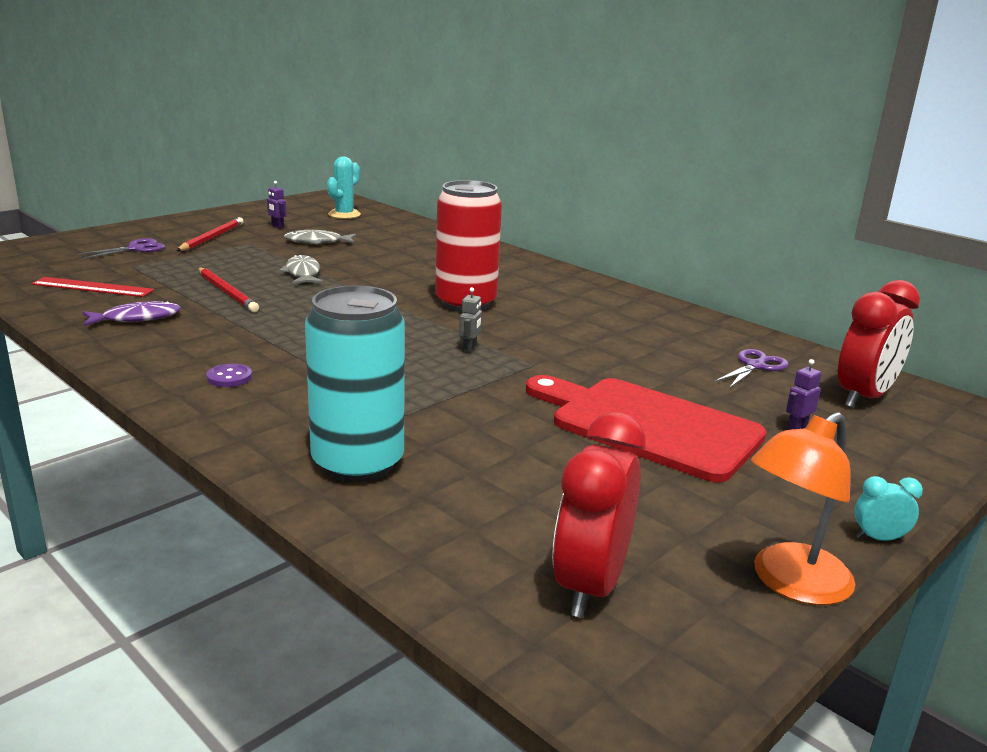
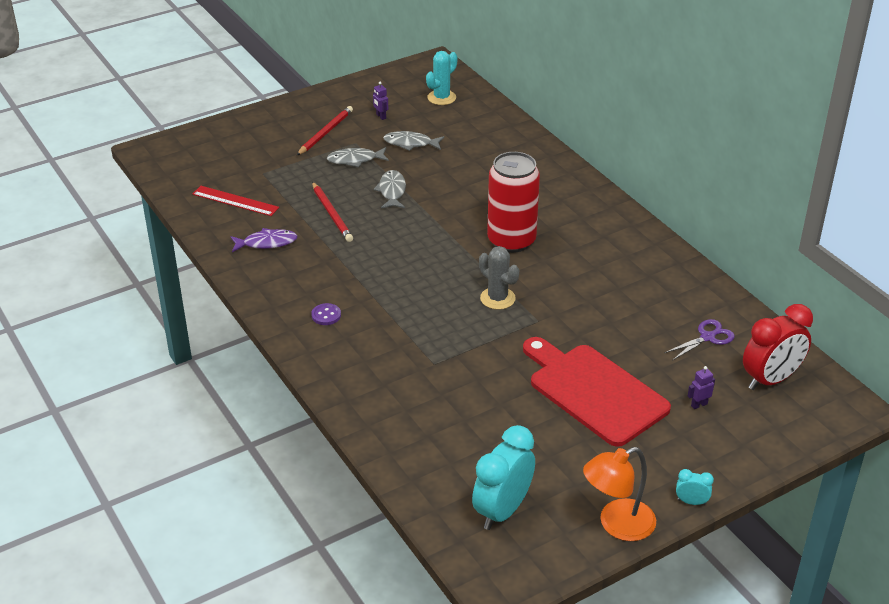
camera: 15 degrees right, 15 degrees up
(136, 249) = (265, 147): purple scissors -> none
(252, 254) = (355, 160): none -> grey fish
(358, 463) = (395, 404): turquoise can -> none
(470, 349) = (497, 298): grey robot -> grey cactus
(590, 586) = (502, 510): red clock -> turquoise clock

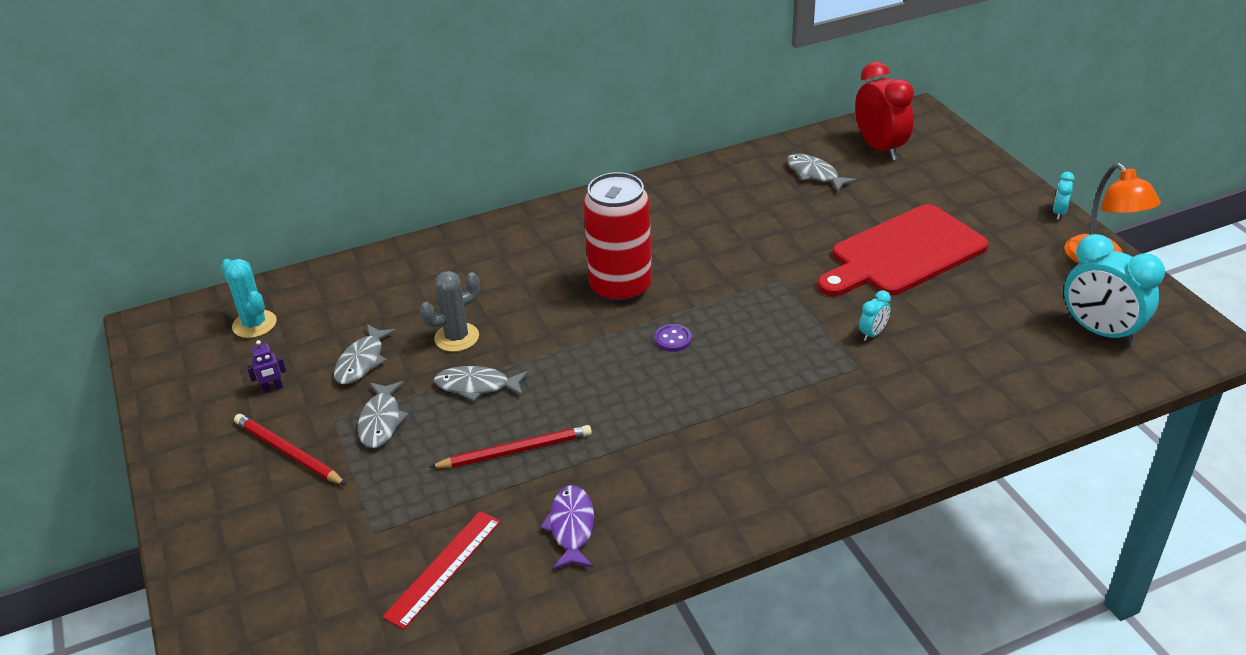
camera: 80 degrees left, 0 degrees up
(326, 315) = (756, 463): purple button -> purple button (673, 339)
(477, 372) = (873, 334): none -> turquoise clock
(497, 298) = (735, 307): grey cactus -> grey cactus (456, 337)
(699, 405) = (919, 192): purple robot -> none
(707, 337) = (815, 174): purple scissors -> grey fish

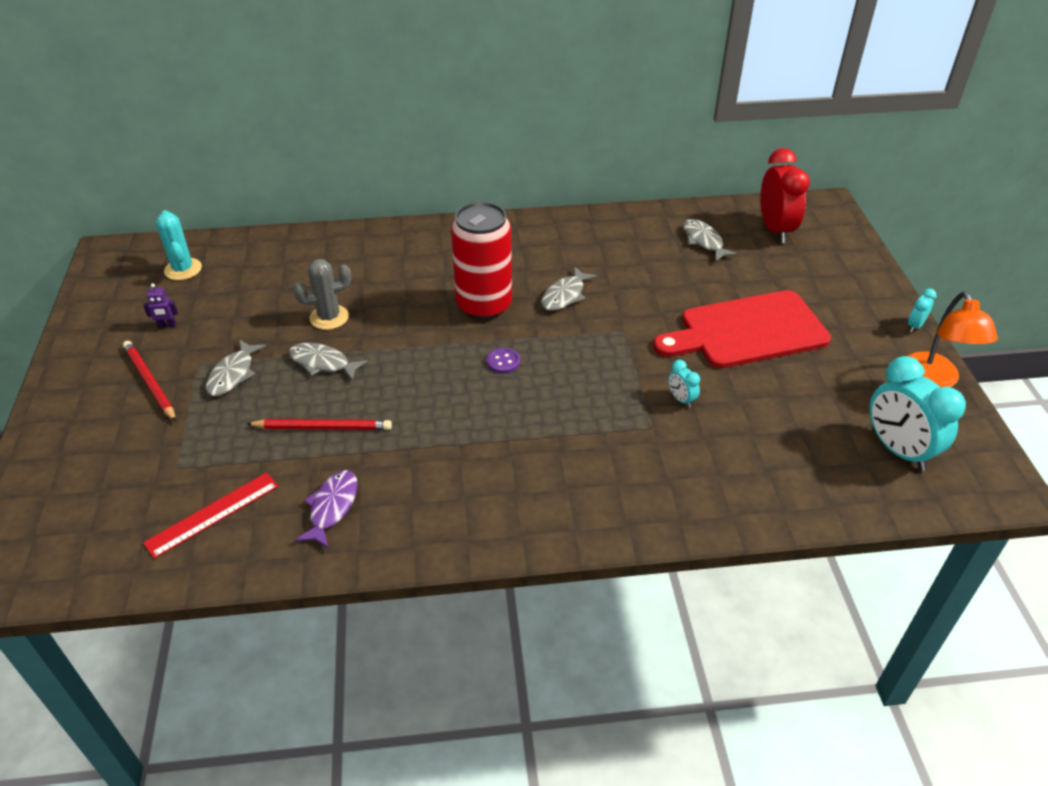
camera: 15 degrees right, 5 degrees up
(362, 361) = (246, 320): grey fish -> grey fish (565, 295)
(873, 334) = (681, 399): turquoise clock -> turquoise clock turned 90 degrees clockwise

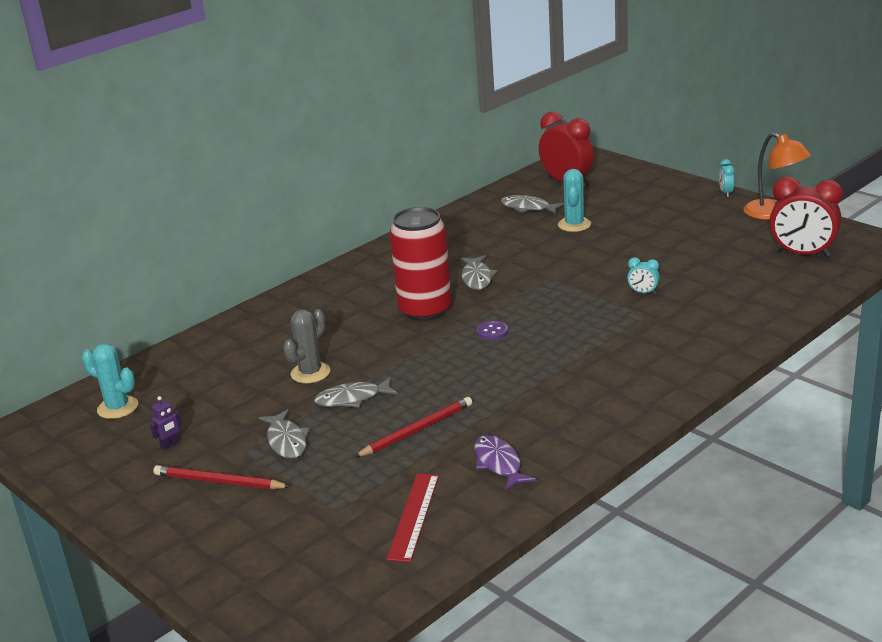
camera: 35 degrees left, 15 degrees down
(720, 283) = (574, 225): none -> turquoise cactus
(747, 331) = (630, 241): red cutting board -> none
(898, 450) = (802, 254): turquoise clock -> red clock

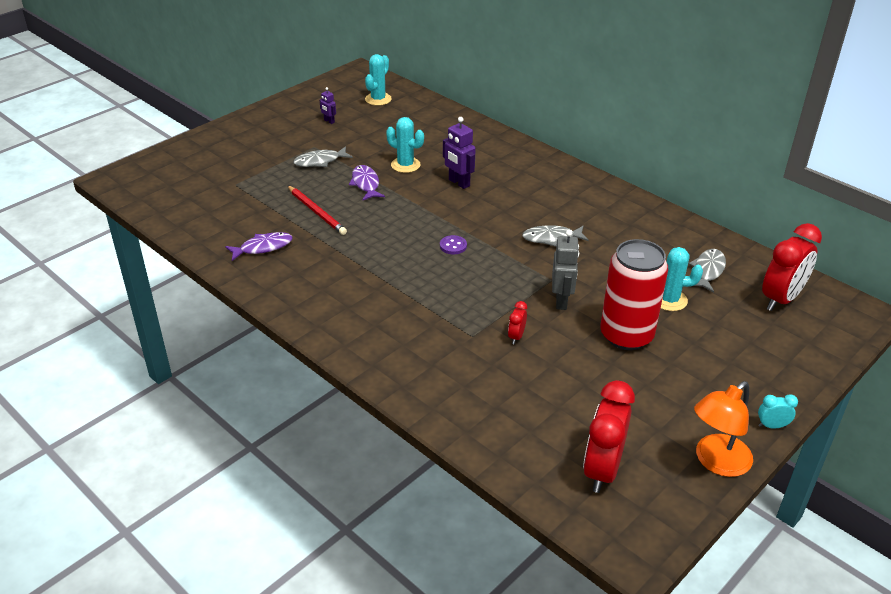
camera: 85 degrees right, 10 degrees up
(218, 482) = (282, 141): red pencil -> none
(310, 373) = (405, 165): grey cactus -> turquoise cactus
(352, 399) = (366, 184): grey fish -> purple fish
(360, 334) = (459, 183): none -> purple robot
(414, 516) = (217, 213): red ruler -> none
(425, 310) = (494, 212): red can -> red can (626, 335)
(583, 272) = (561, 301): none -> grey robot
(643, 293) = (516, 337): turquoise clock -> red clock

